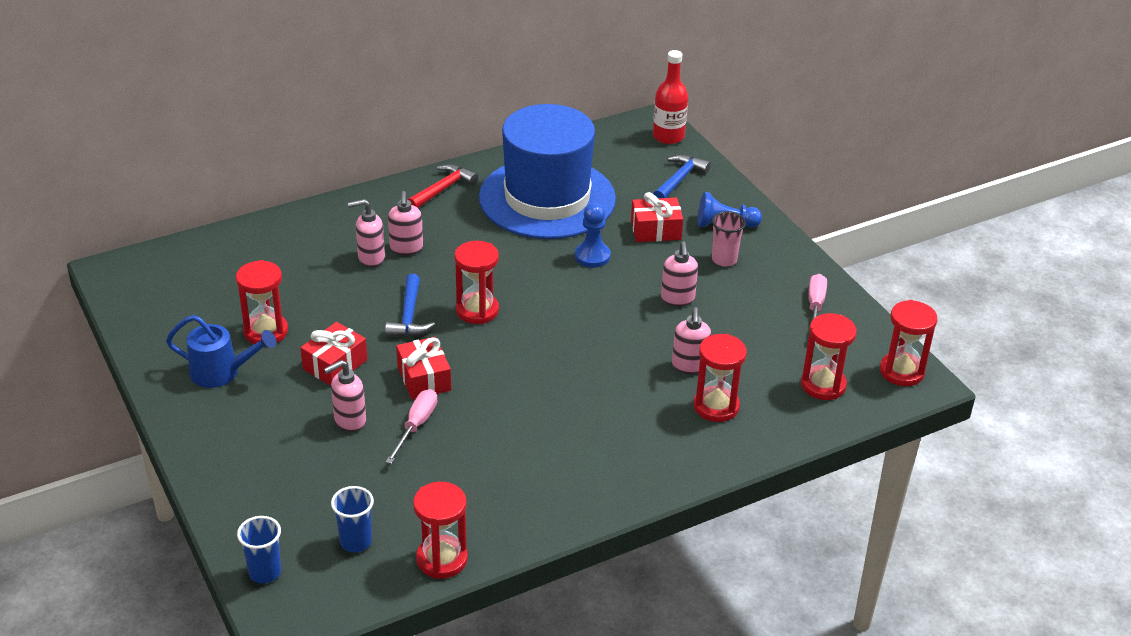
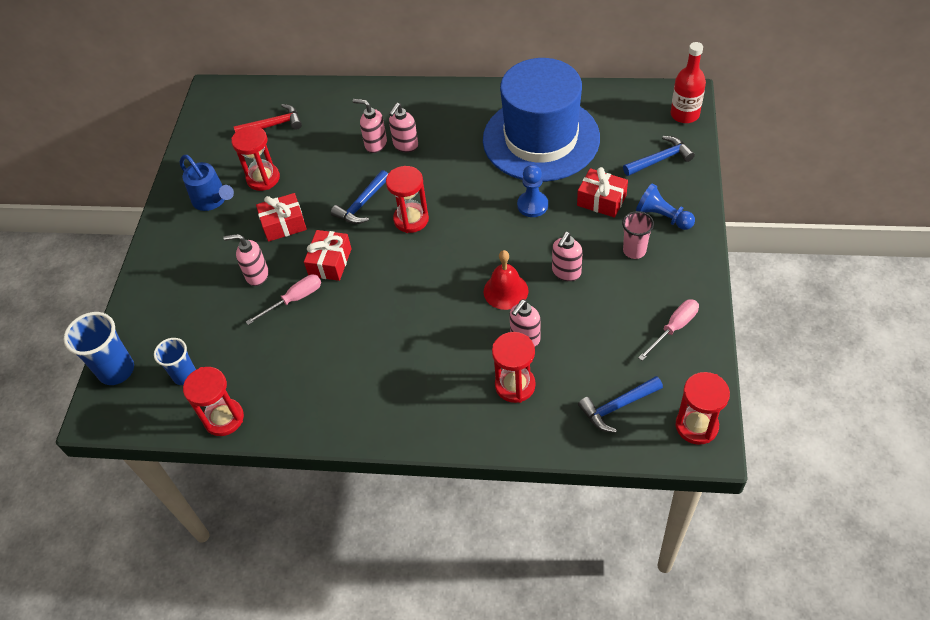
camera: 40 degrees right, 15 degrees up
(265, 572) = (116, 370): blue cup -> blue cup, size x1.53
(443, 189) = (471, 102): red hammer -> red hammer (273, 125)
(634, 335) = (505, 291): none -> red bell
(823, 385) = (617, 407): red hourglass -> blue hammer

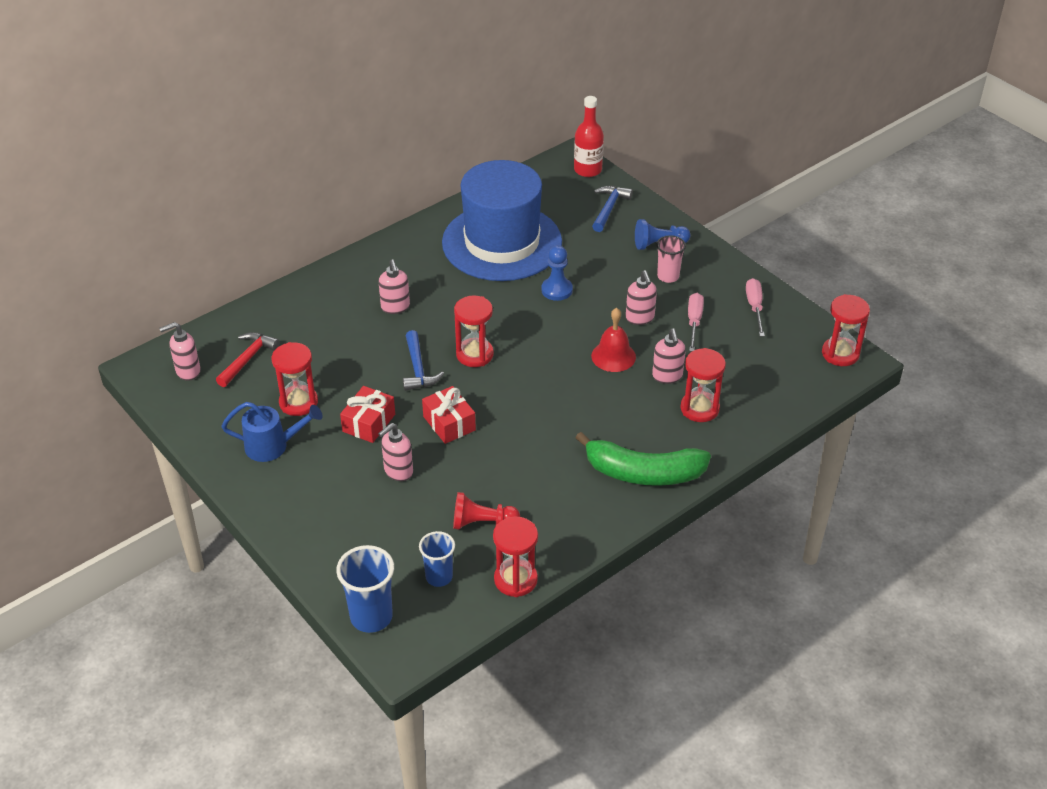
camera: 50 degrees left, 10 degrees down
(257, 357) = (482, 523): none -> red pawn
(294, 299) = (456, 466): pink screwdriver -> pink screwdriver (694, 322)
(375, 144) = (367, 321): pink soap dispenser -> pink soap dispenser (187, 371)
(406, 406) = (643, 473): none -> green banana
(601, 200) = (603, 258): red gift -> none
(617, 407) = (780, 376): blue hammer -> none

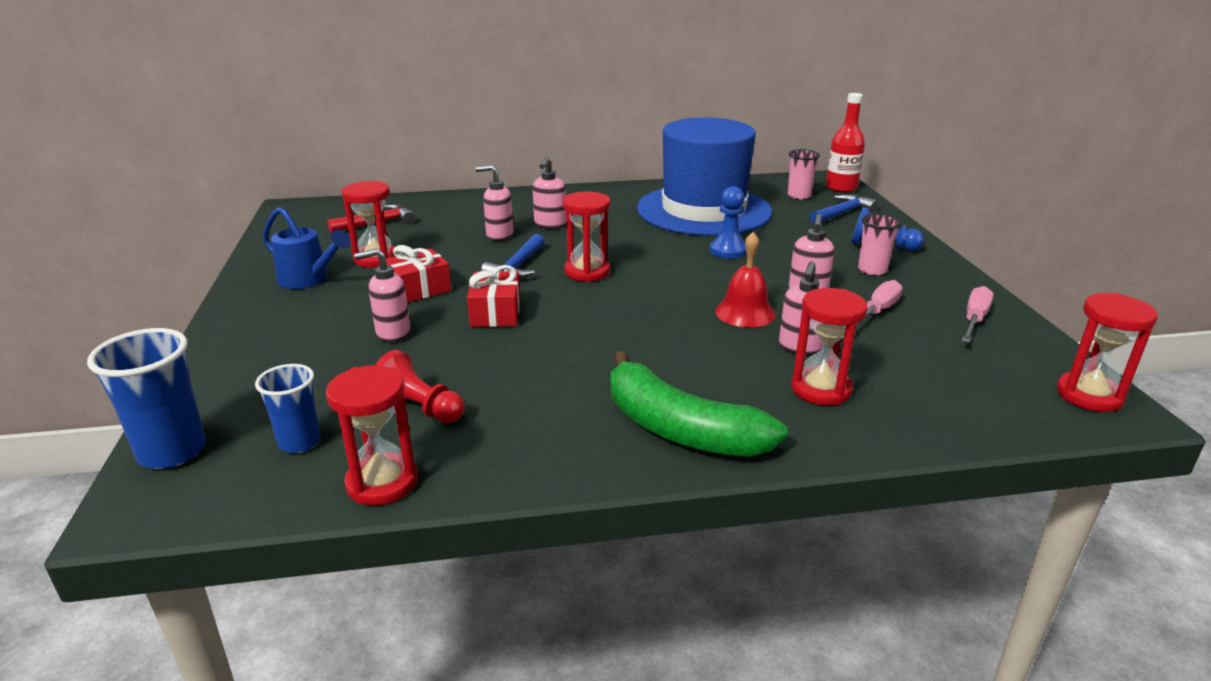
camera: 30 degrees right, 15 degrees down
(187, 371) = (319, 218): pink soap dispenser -> pink soap dispenser (499, 235)
(562, 194) = (799, 196): none -> pink cup

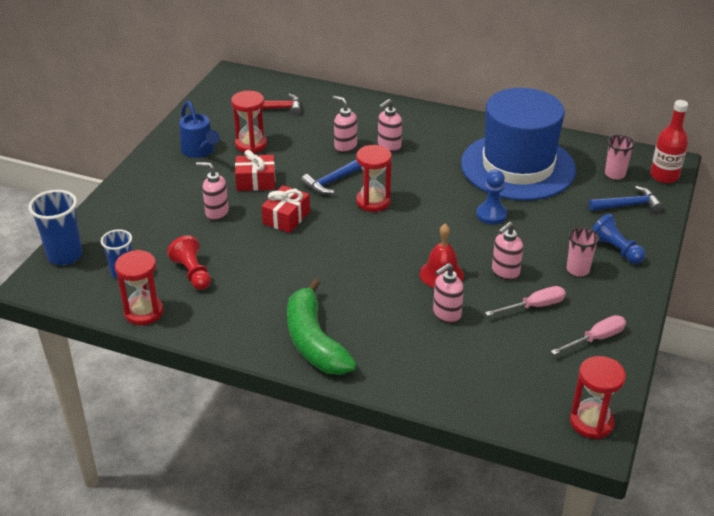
camera: 30 degrees right, 10 degrees up
(820, 389) = (423, 349): red hourglass -> none

